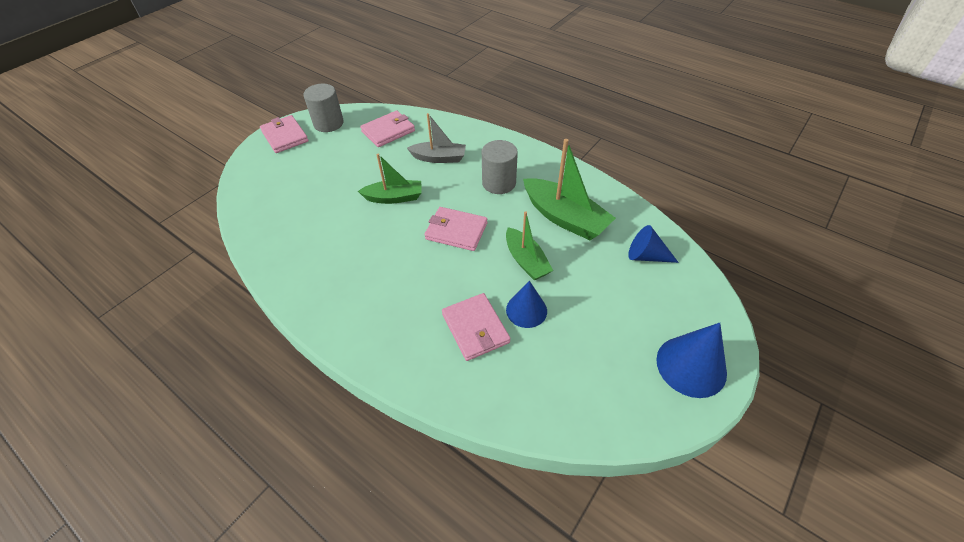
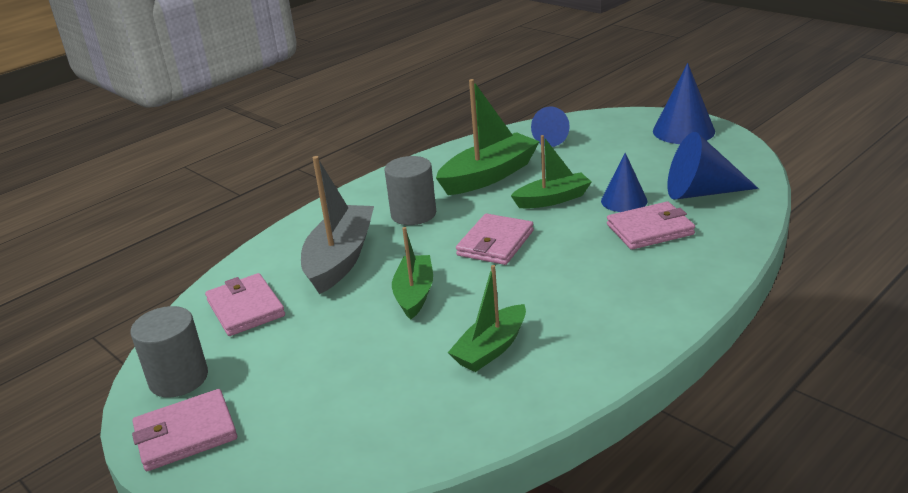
camera: 80 degrees left, 20 degrees down
(329, 240) = (491, 348): none -> green boat
(439, 158) = (340, 259): grey boat -> grey boat, size x1.56
(547, 372) = (701, 192): none -> blue cone

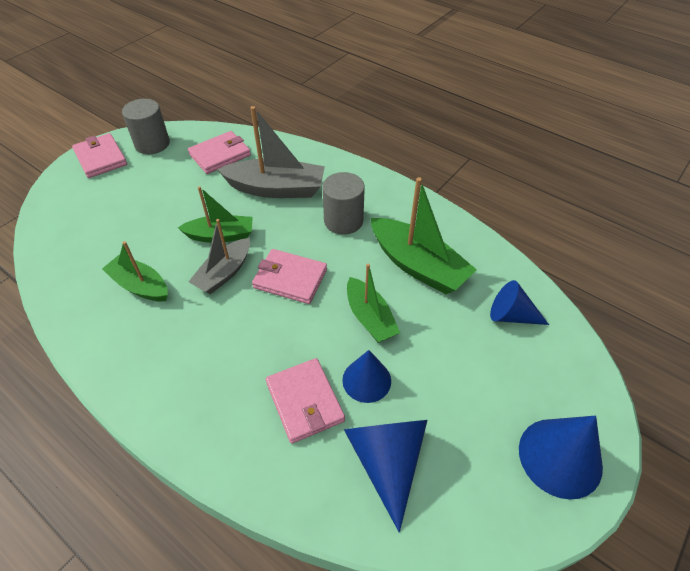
camera: 80 degrees right, 20 degrees up
(480, 286) = (224, 273): none -> grey boat

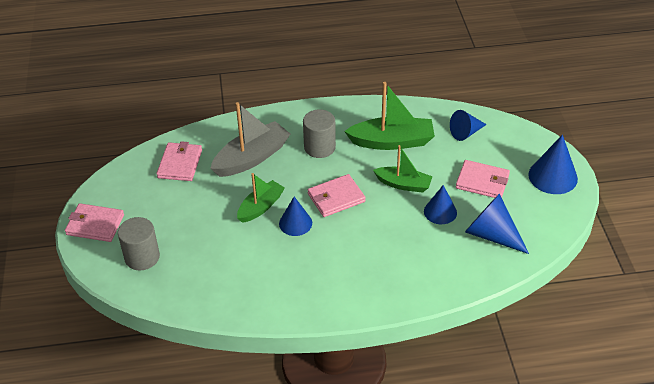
camera: 45 degrees left, 5 degrees down
(140, 286) = (257, 266): green boat -> none
(152, 144) = (117, 190): grey cylinder -> grey cylinder (142, 257)
(224, 273) = (295, 223): grey boat -> blue cone
(305, 402) = (426, 243): pink wallet -> pink wallet (482, 182)

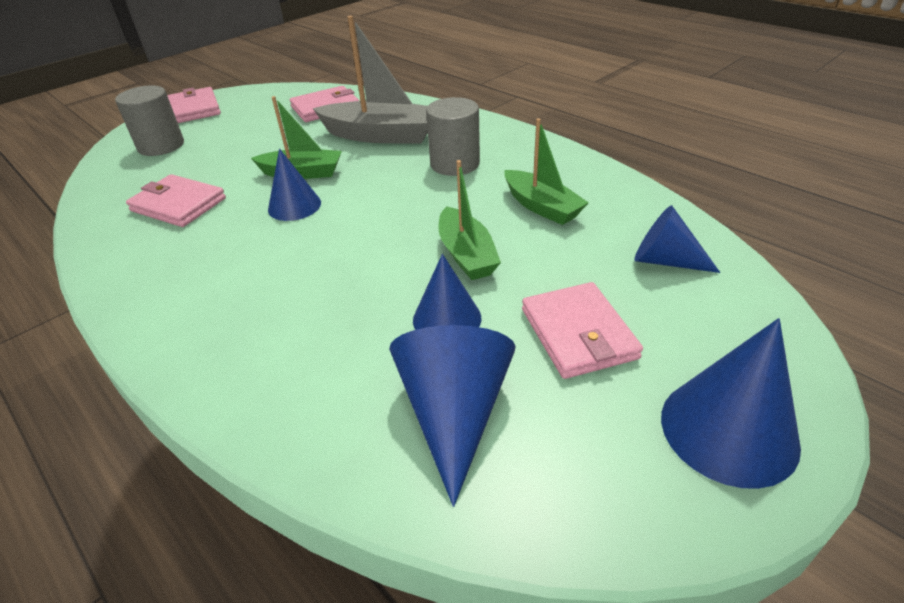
camera: 55 degrees right, 5 degrees down
(336, 198) = (373, 213): pink wallet -> pink wallet (178, 204)
(392, 141) = (541, 207): green boat -> green boat, size x0.64

